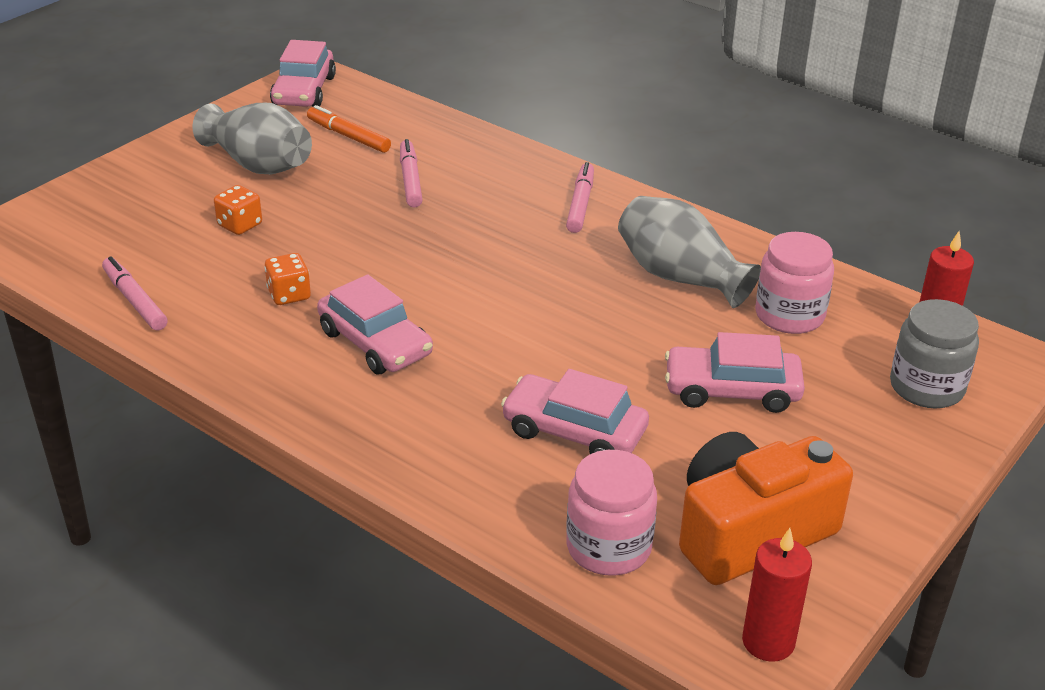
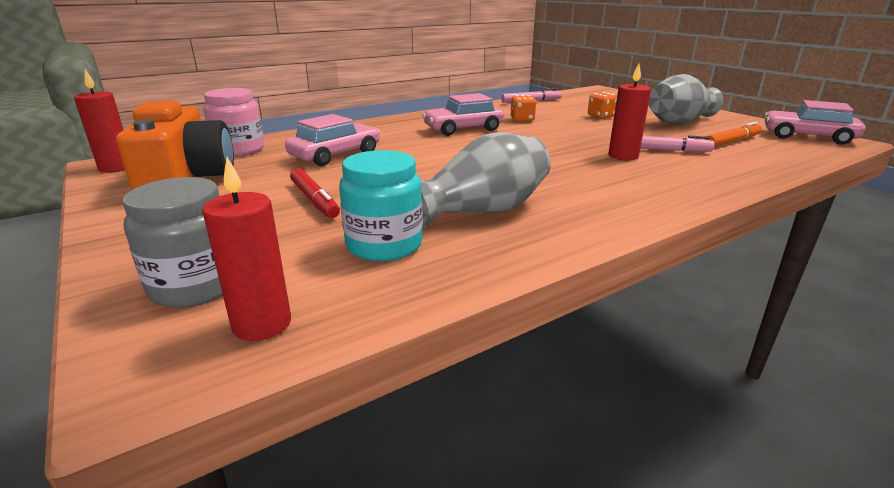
camera: 110 degrees right, 10 degrees down
(450, 205) = (623, 156): none -> red candle
(580, 204) = (624, 194): pink marker -> none
(732, 390) = (314, 200): pink car -> red marker
(789, 315) = (384, 245): pink jar -> turquoise jar

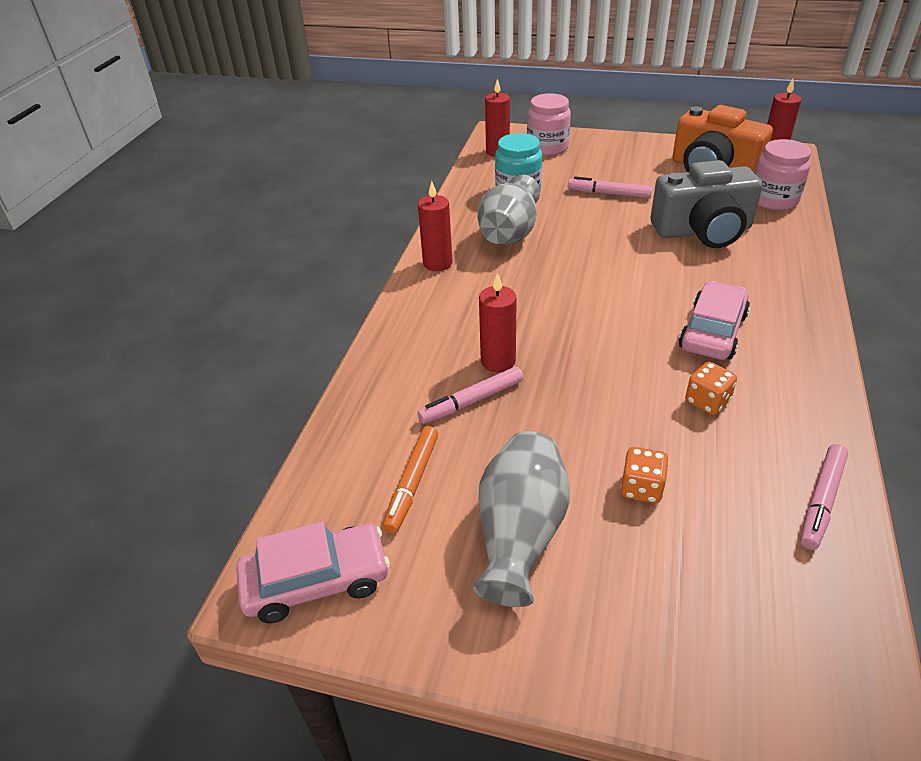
camera: 140 degrees right, 15 degrees up
(196, 286) = (547, 147): grey jar -> pink jar
(314, 200) = (609, 194): red marker -> pink marker
(335, 155) = (703, 231): pink car -> grey camera
(603, 217) = (437, 263): none -> red candle

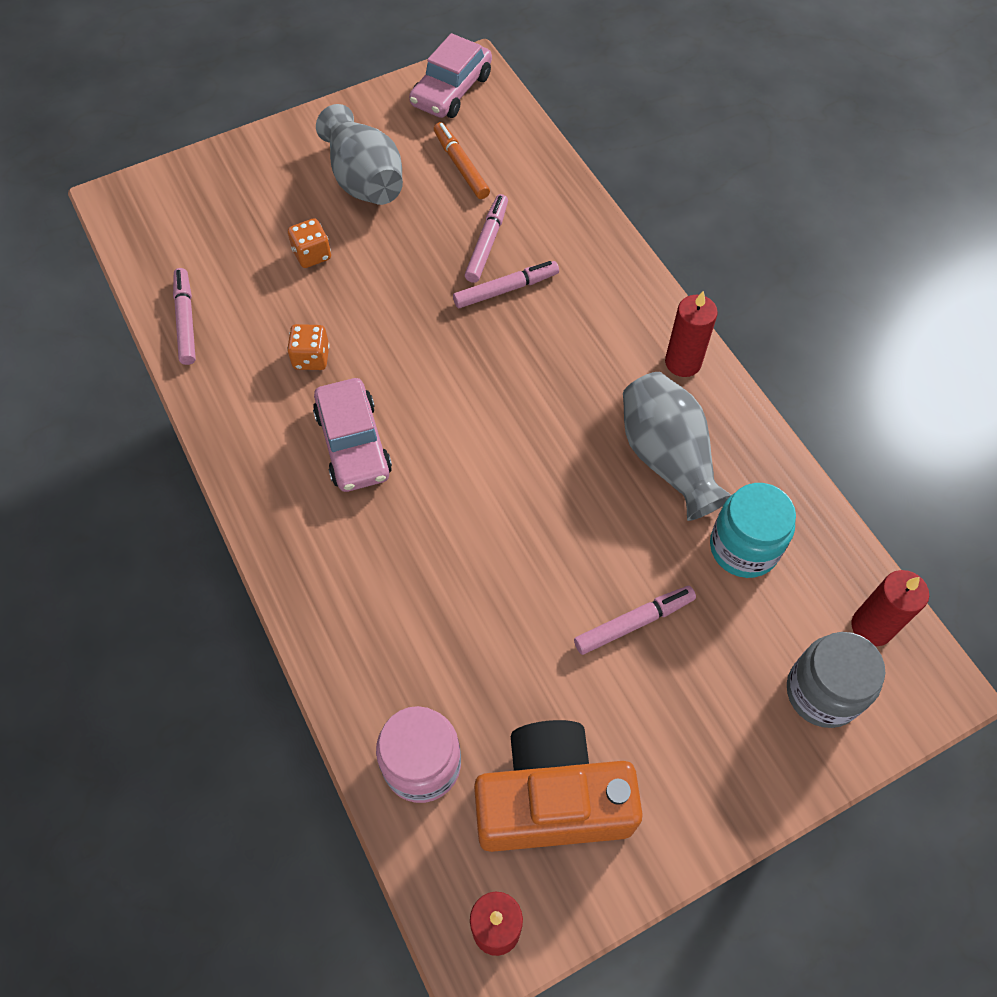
camera: 135 degrees right, 20 degrees up
(498, 361) = (505, 289): red candle -> pink marker
(547, 147) = (822, 692): pink jar -> grey jar
(703, 231) = (465, 617): grey camera -> none

